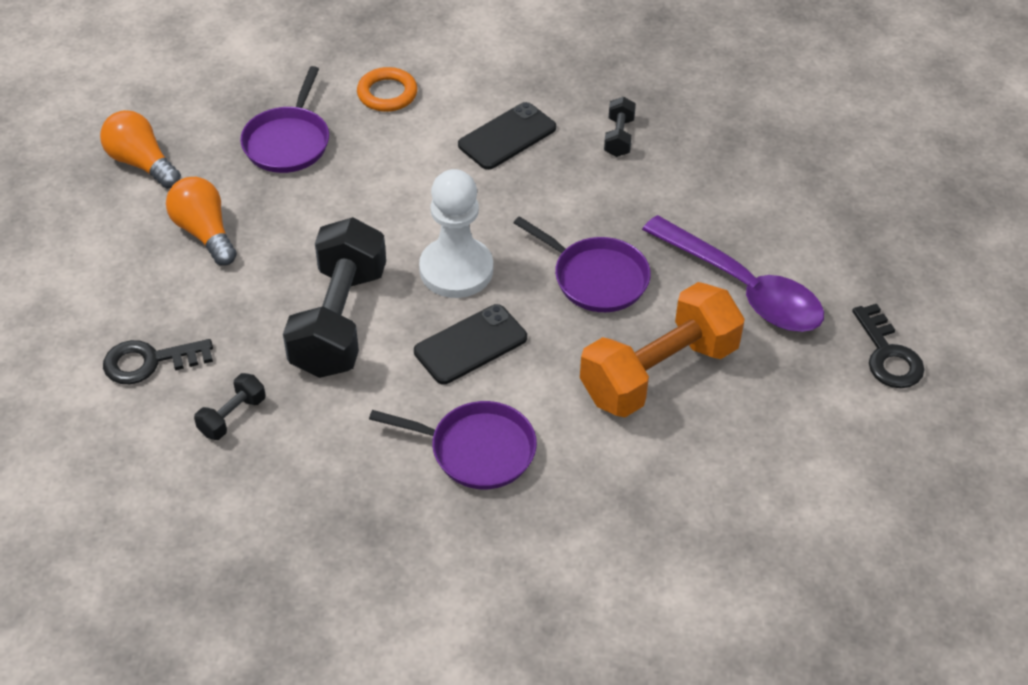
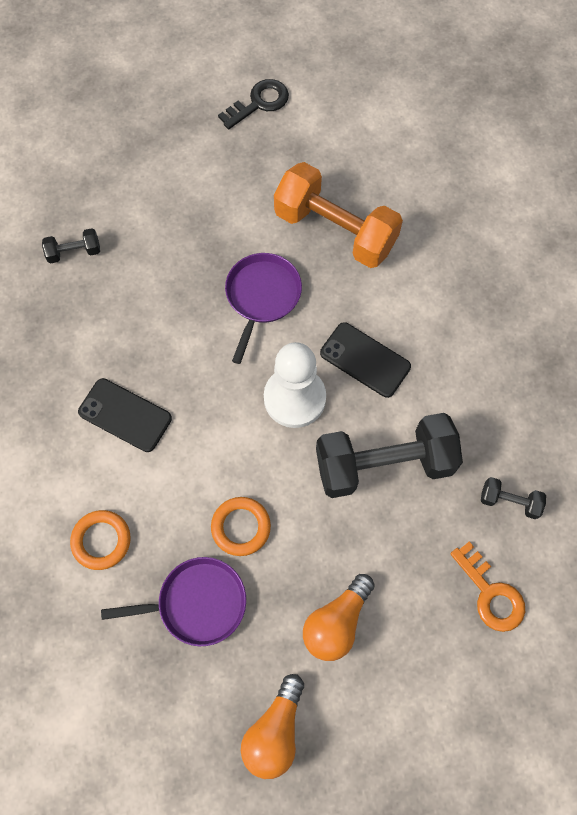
camera: 110 degrees left, 20 degrees up
(150, 362) = (490, 593): black key -> orange key
(341, 190) = (241, 527): none -> orange ring
(477, 450) = (456, 321): purple pan -> none
(619, 137) = (96, 328): black dumbbell -> black dumbbell (74, 252)
(742, 288) = (232, 200): purple spoon -> none

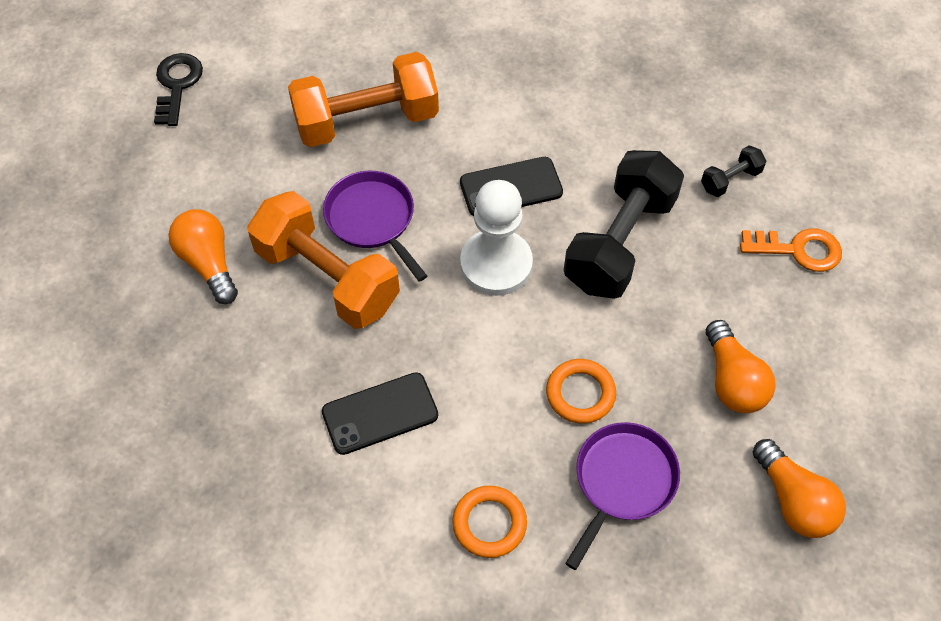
camera: 50 degrees left, 10 degrees down
(74, 252) = (162, 339): black dumbbell -> none
(147, 232) = (208, 263): none -> orange light bulb
(195, 306) = (327, 278): none -> orange dumbbell

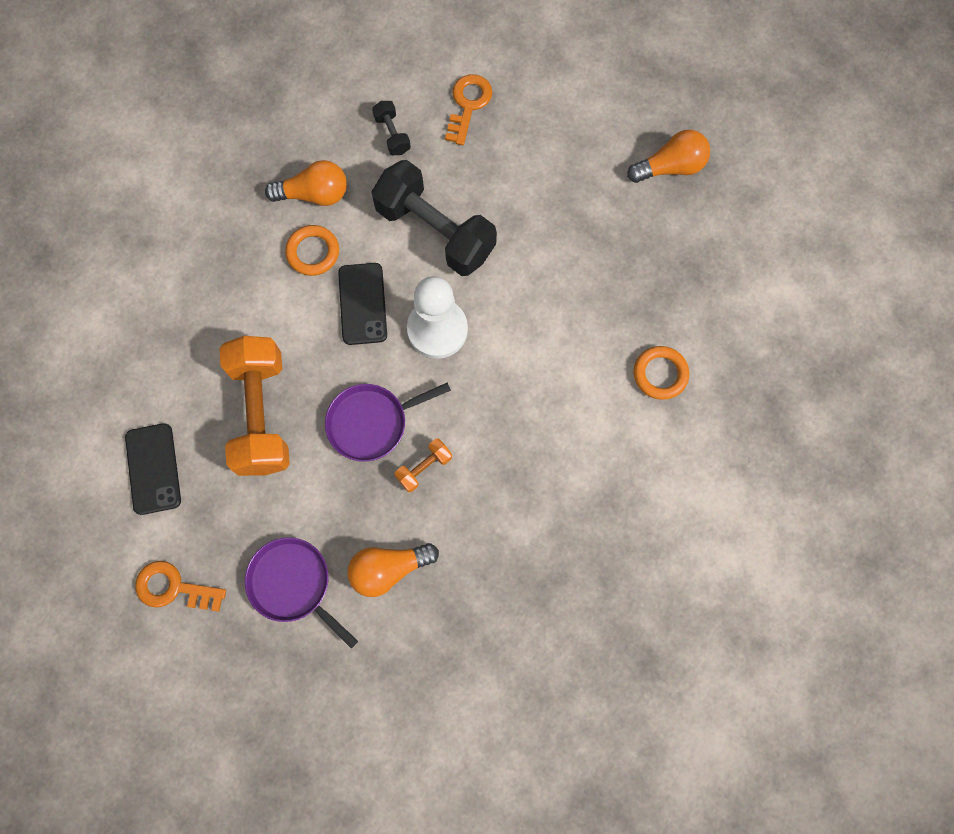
camera: 80 degrees left, 15 degrees up
(177, 85) = (174, 588): black key -> orange key
(327, 278) = (424, 468): orange dumbbell -> orange dumbbell, size x0.44
(380, 413) = (558, 441): black phone -> black phone (153, 469)
(580, 393) = (565, 289): orange ring -> orange ring (313, 252)
(622, 481) = (640, 275): purple pan -> purple pan (293, 584)
(732, 380) = (572, 181): orange light bulb -> orange light bulb (314, 194)

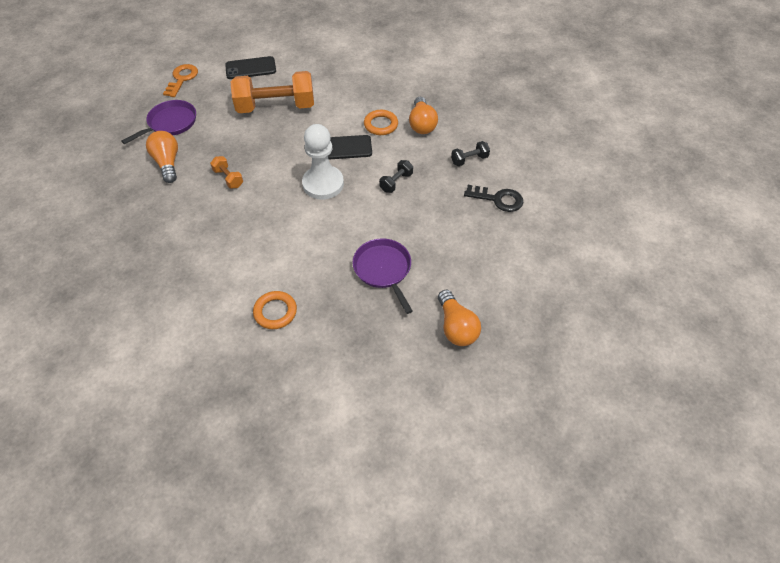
camera: 90 degrees right, 20 degrees down
(371, 423) = (263, 153): purple pan -> purple pan (383, 269)
(435, 231) = (396, 182): black dumbbell -> black dumbbell, size x0.44
(468, 105) = (498, 199): orange key -> black key

